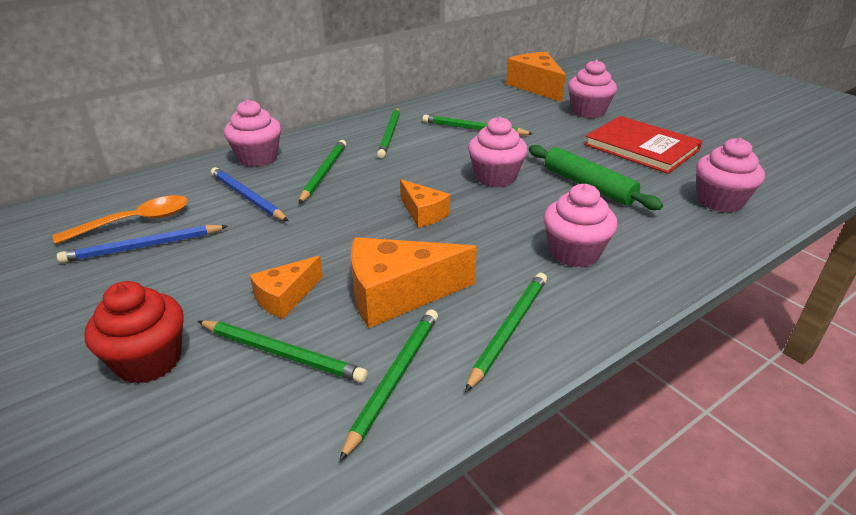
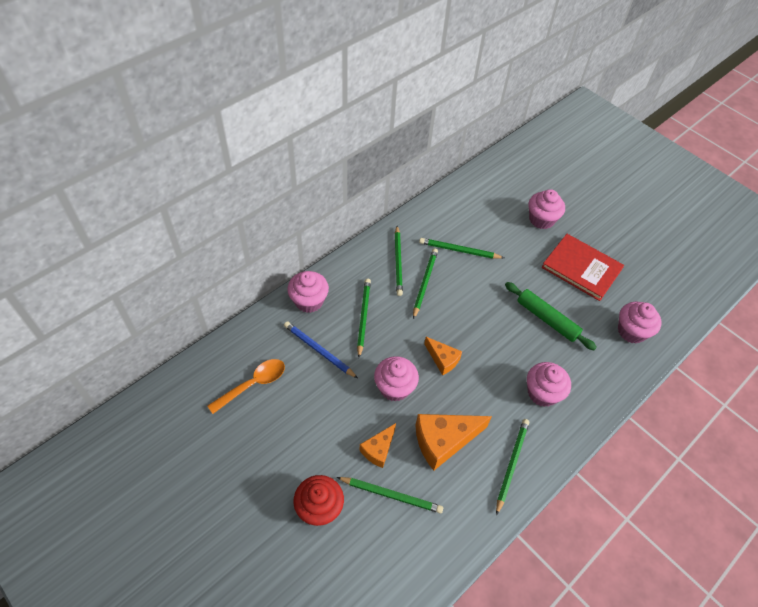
camera: 10 degrees left, 20 degrees up
(143, 247) = (271, 410): blue pencil -> none
(394, 378) = (456, 507): green pencil -> green pencil (424, 283)
(495, 177) = (484, 314): pink cupcake -> pink cupcake (394, 387)
(536, 87) = (498, 182): orange cheese -> none

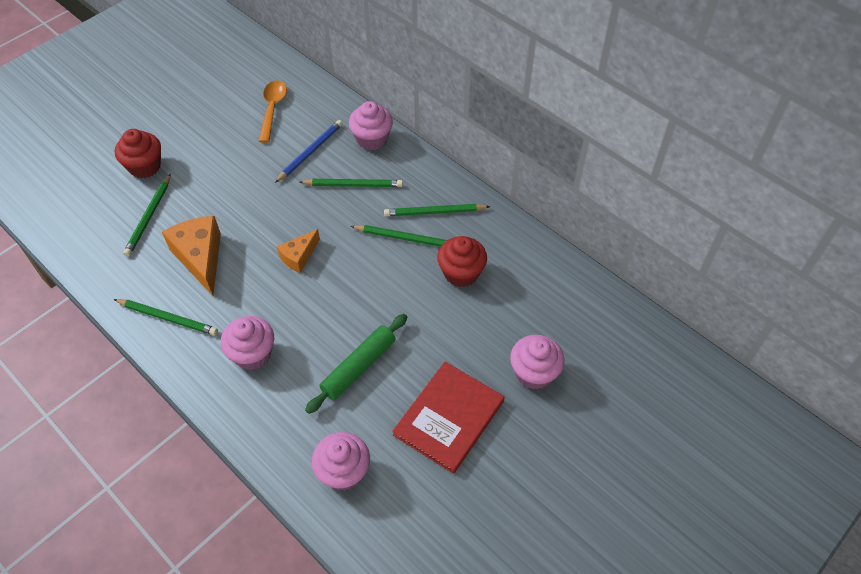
camera: 90 degrees right, 0 degrees up
(253, 384) = (272, 109): orange spoon -> orange spoon turned 135 degrees counterclockwise
(378, 449) = (196, 205): orange cheese -> none
(394, 387) = (265, 215): pink cupcake -> none
(459, 250) = (461, 273): green pencil -> red cupcake

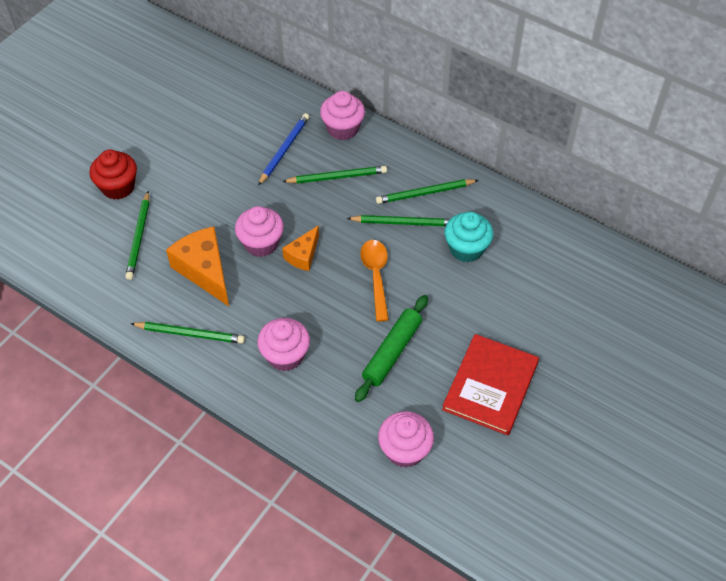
camera: 10 degrees left, 0 degrees up
(272, 109) = (232, 111): orange spoon -> orange spoon (376, 276)
(461, 273) = (466, 248): red cupcake -> turquoise cupcake
(534, 373) = (559, 332): pink cupcake -> pink cupcake (261, 243)

